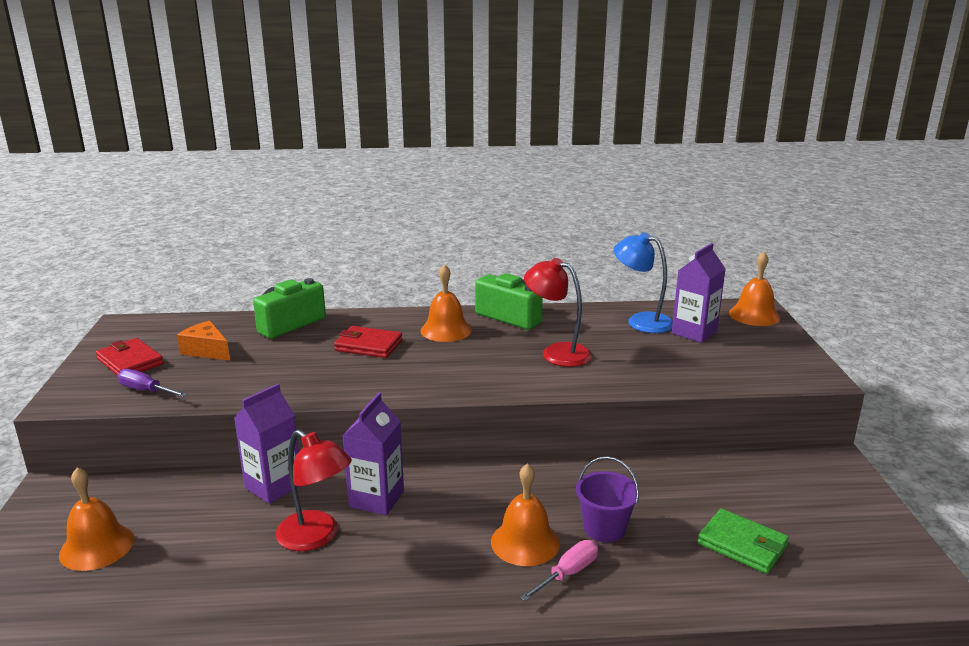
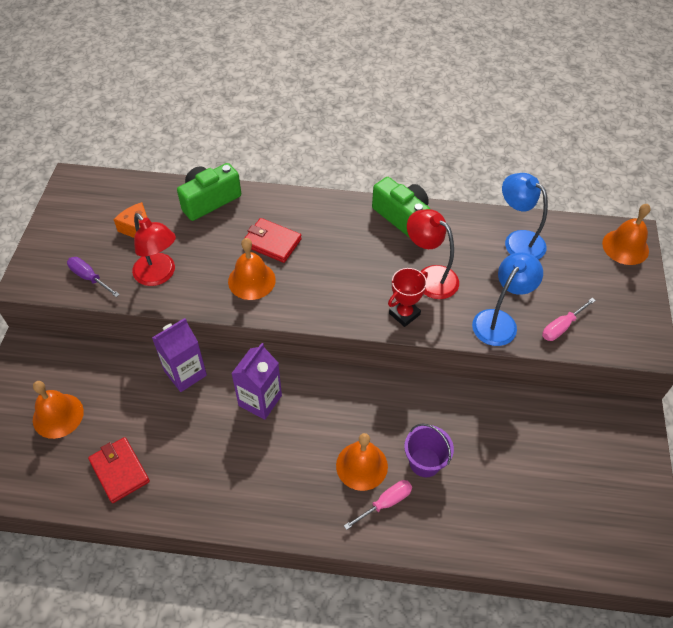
camera: 10 degrees right, 30 degrees up
(130, 362) = (78, 236): red wallet -> red wallet (119, 471)
(316, 537) = (211, 433): red lamp -> red lamp (159, 275)
(446, 330) = (341, 229): orange bell -> orange bell (251, 280)
(538, 380) = (404, 314): none -> red trophy
(648, 375) = (499, 321): none -> blue lamp
(694, 332) = (560, 265): purple carton -> none
(717, 373) = (561, 327): none -> pink screwdriver
(742, 545) = (525, 498): green wallet -> none

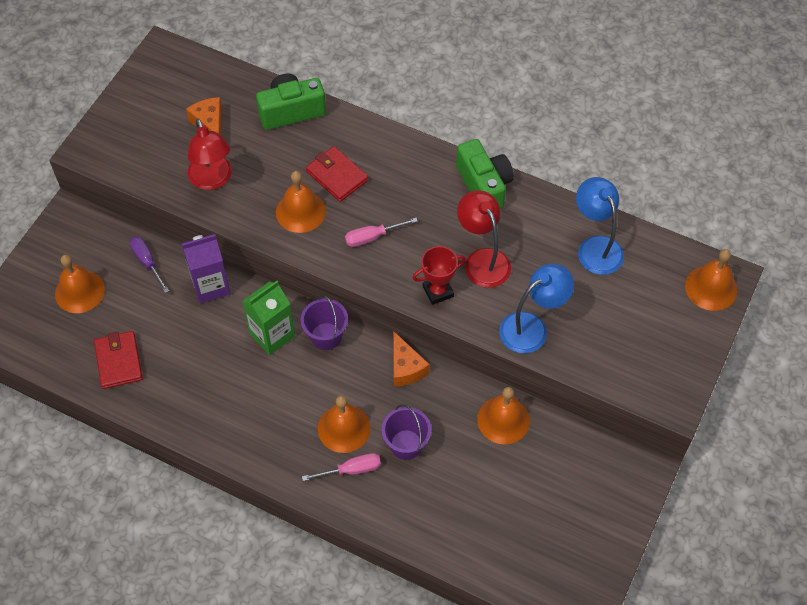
camera: 20 degrees right, 5 degrees up
(89, 277) = (145, 163): purple screwdriver -> purple screwdriver (147, 262)
(260, 400) = (272, 335): purple carton -> green carton
(310, 386) = (326, 336): none -> purple bucket
(393, 392) = (405, 367): none -> orange cheese
(499, 412) = (503, 420): none -> orange bell
(561, 327) = (593, 353): pink screwdriver -> pink screwdriver (371, 237)

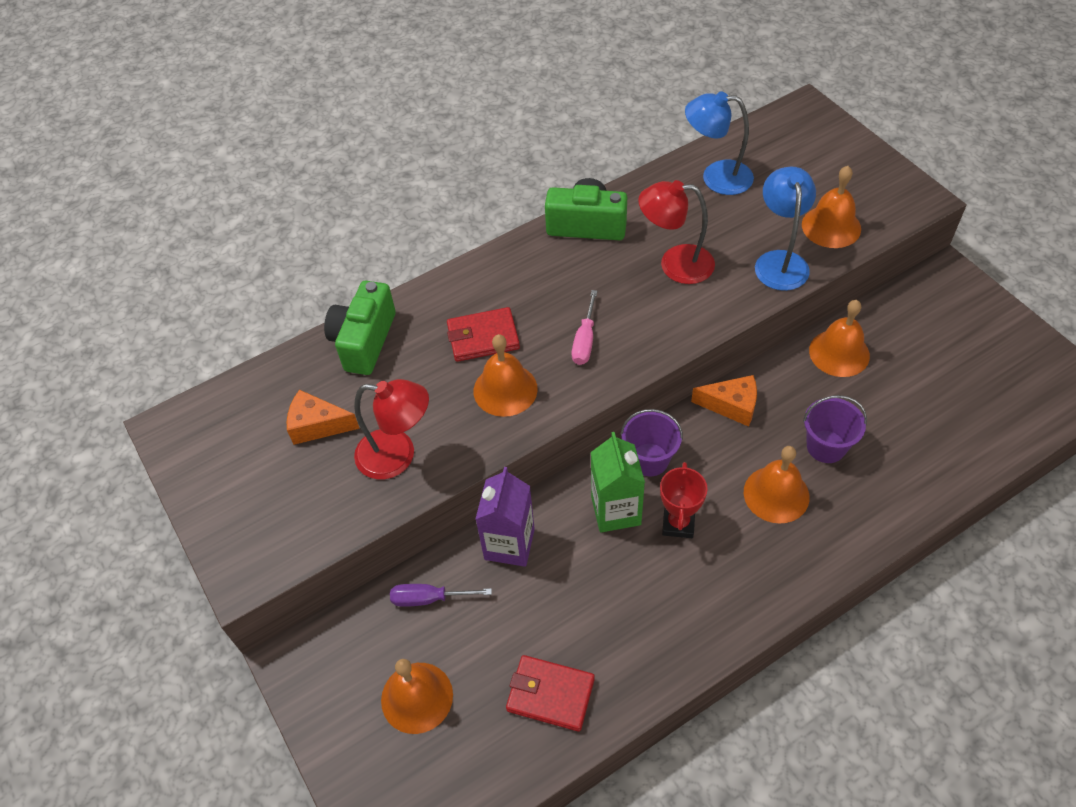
camera: 55 degrees left, 5 degrees down
(352, 470) = (832, 509): pink screwdriver -> none
(438, 291) = (690, 315): red trophy -> red trophy (678, 523)
(711, 288) = (811, 123): orange bell -> orange bell (831, 226)

